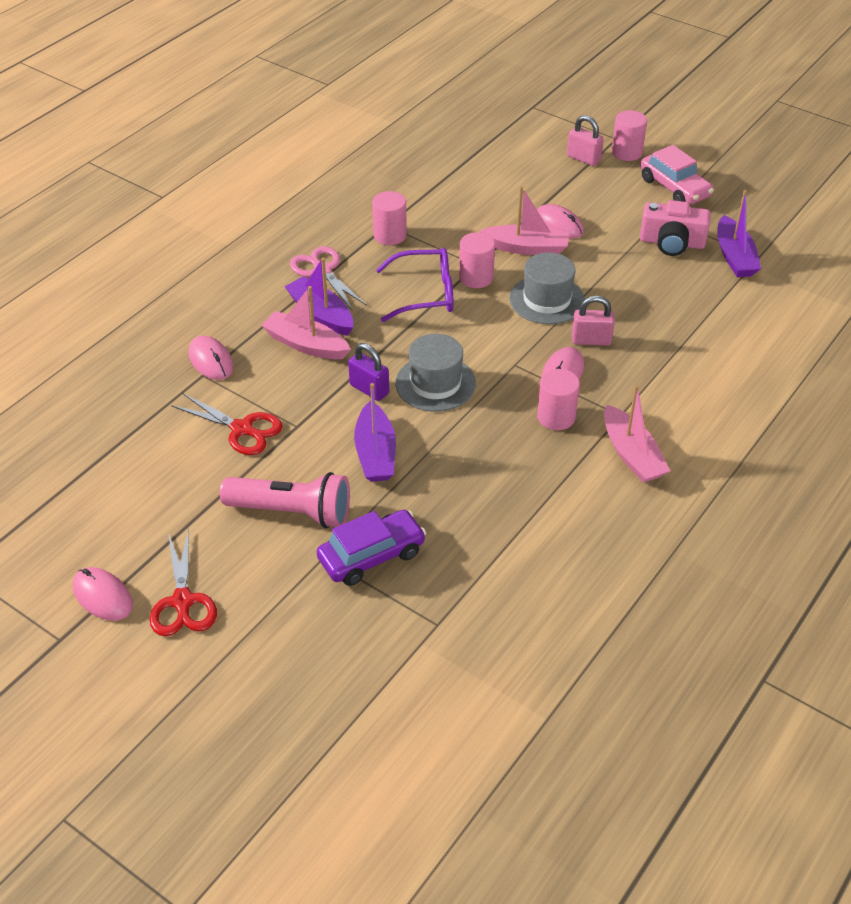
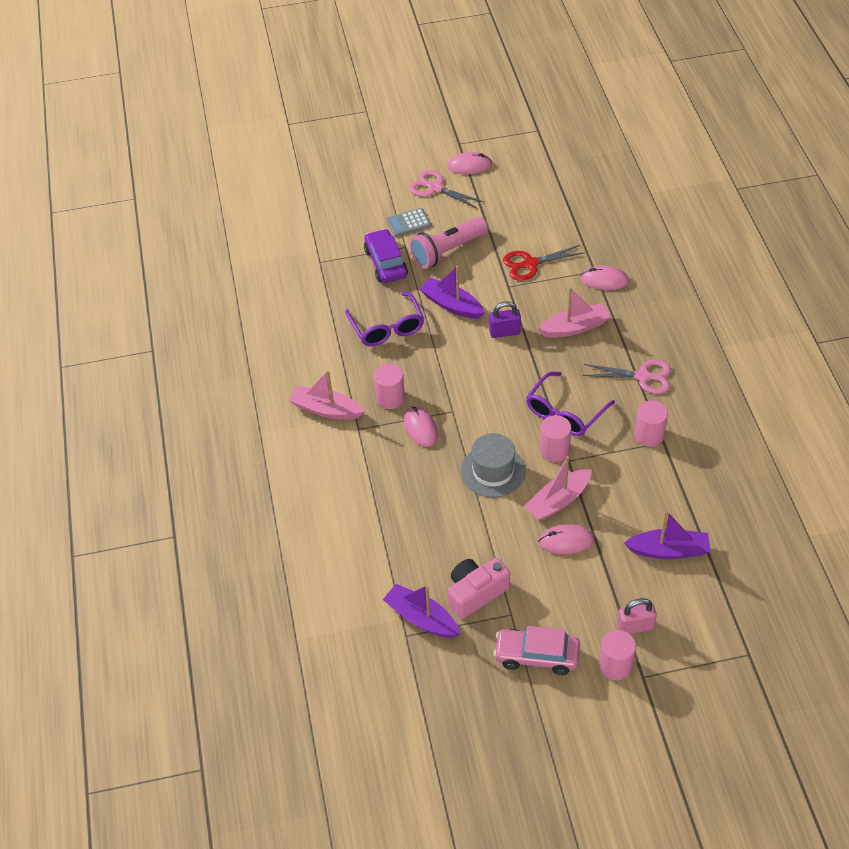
camera: 135 degrees right, 5 degrees up
(182, 602) = (435, 188): red scissors -> pink scissors
(278, 583) = (408, 223): none -> grey calculator
(321, 314) = (597, 350): purple boat -> purple boat (668, 550)
(371, 556) = (385, 263): purple car -> purple car turned 150 degrees clockwise
(435, 383) = (477, 364): grey hat -> none
(469, 483) = (387, 328): none -> purple glasses
(591, 340) = (431, 464): pink padlock -> none

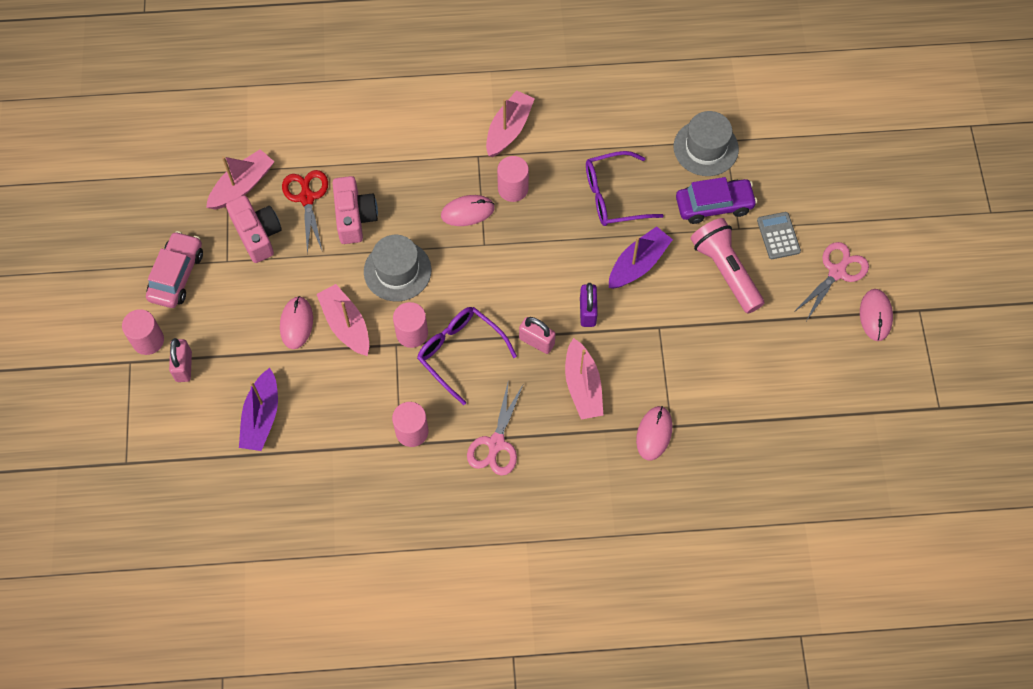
camera: 95 degrees right, 15 degrees up
(329, 273) = (705, 148): none -> grey hat
(421, 618) = (242, 186): purple boat -> pink boat
(441, 514) = (354, 217): none -> pink camera
(530, 264) = (692, 356): red scissors -> red scissors (307, 197)
(541, 362) = (536, 341): none -> pink padlock

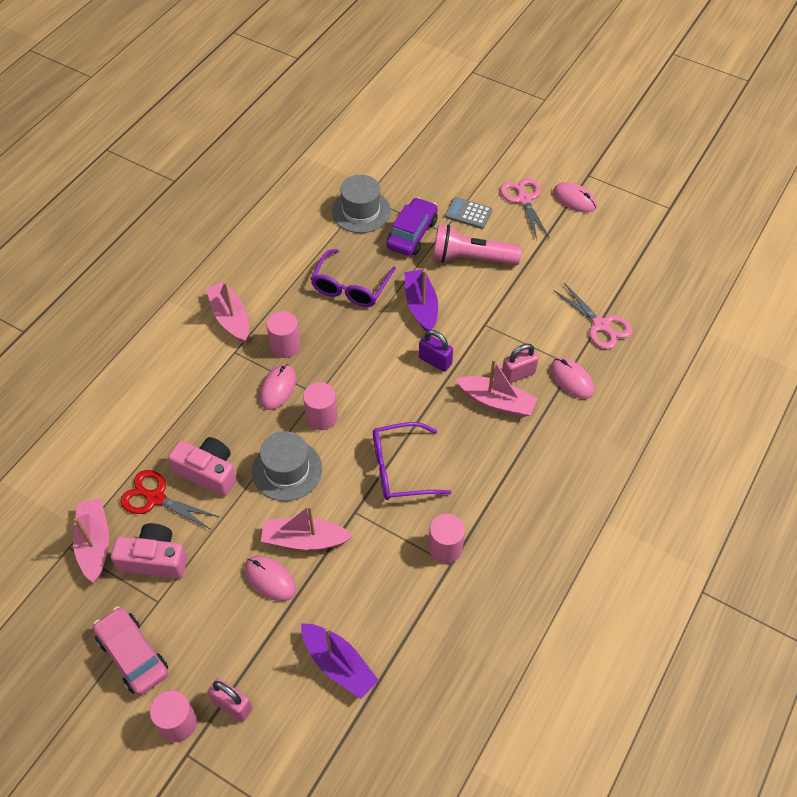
camera: 55 degrees left, 10 degrees down
(412, 333) = (354, 493): pink cylinder -> pink cylinder (321, 417)
(496, 444) = (503, 491): pink scissors -> pink scissors (601, 325)
(536, 341) = (433, 409): pink padlock -> pink padlock (518, 374)

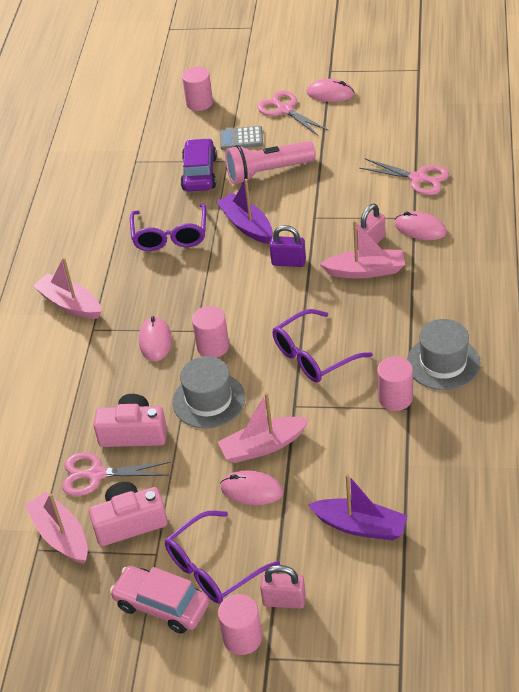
camera: 20 degrees left, 10 degrees down
(155, 498) = (96, 474): red scissors -> pink scissors
(194, 640) = (213, 568): none -> purple glasses
(285, 346) = (139, 305): pink cylinder -> pink cylinder (199, 103)
(361, 211) = (139, 173): grey hat -> grey hat (443, 363)

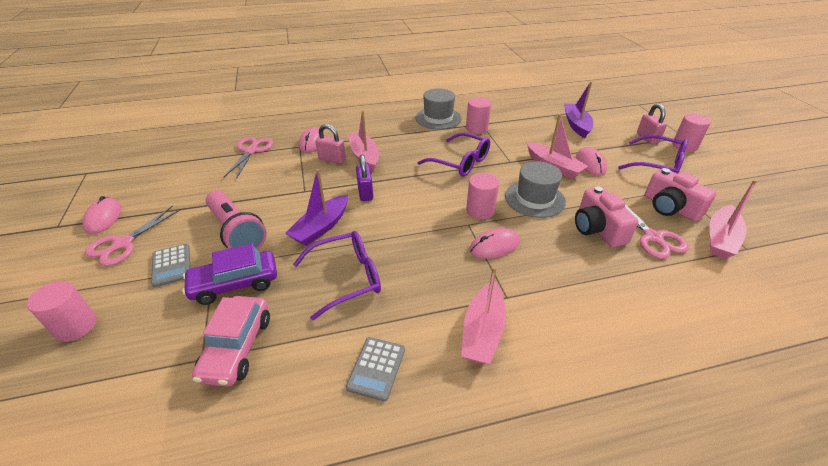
camera: 115 degrees left, 5 degrees down
(75, 241) = (376, 368): none -> grey calculator
(162, 605) = (705, 177): pink car -> pink car (237, 347)

